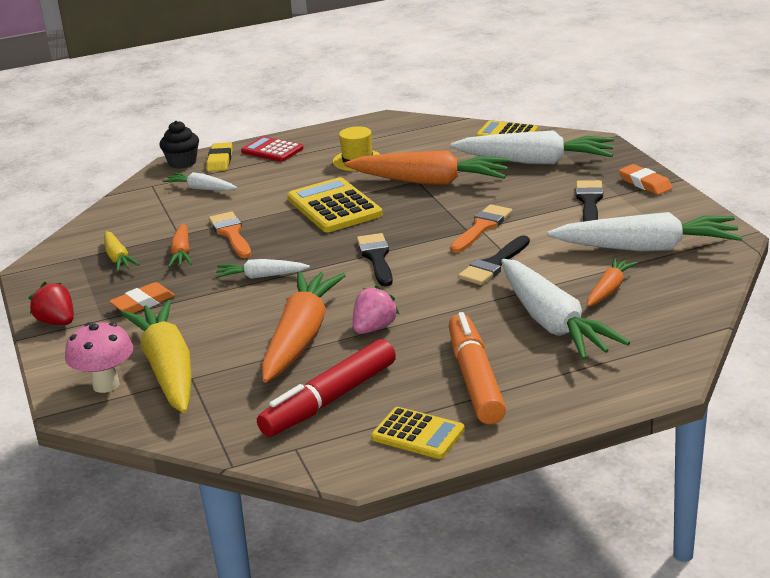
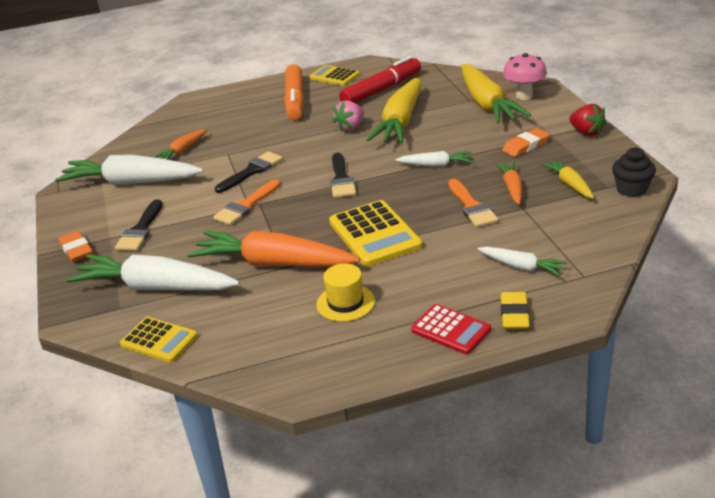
camera: 175 degrees left, 5 degrees up
(182, 163) = (562, 313): black cupcake -> black cupcake (631, 189)
(300, 338) = (401, 121): orange carrot -> yellow carrot
(552, 322) = (233, 130): white carrot -> none

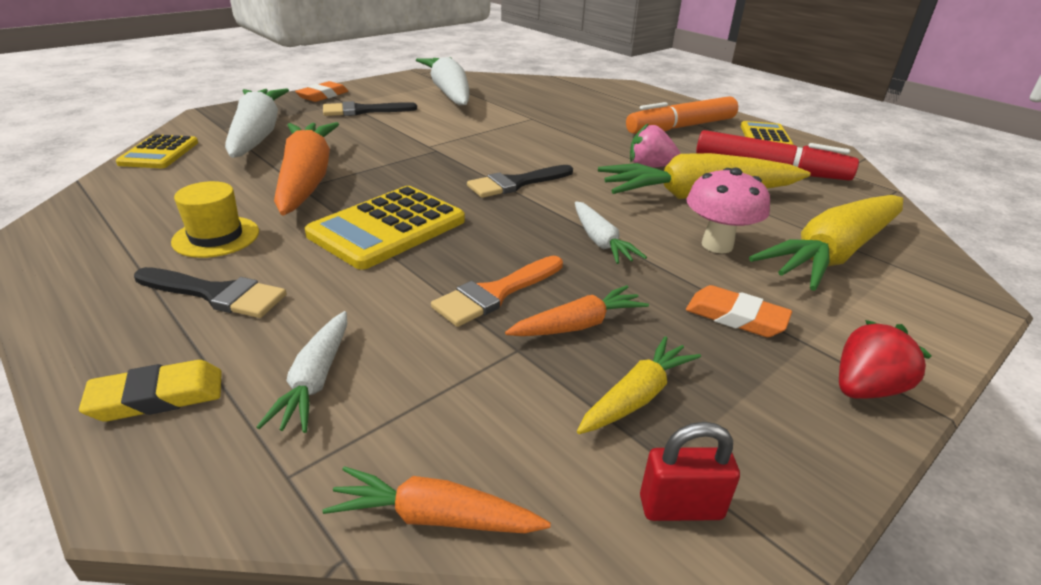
camera: 60 degrees right, 0 degrees up
(182, 151) = (522, 100): orange carrot -> orange carrot (436, 517)
(246, 205) = (428, 145): orange brush -> none
(251, 171) = (502, 135): black brush -> black brush (216, 294)
(451, 330) = (127, 334): red calculator -> none
(524, 96) = (910, 286): pink mushroom -> pink mushroom (717, 245)
(586, 132) = (865, 389): red strawberry -> red strawberry turned 150 degrees counterclockwise
(631, 189) = (680, 507): black cupcake -> red padlock

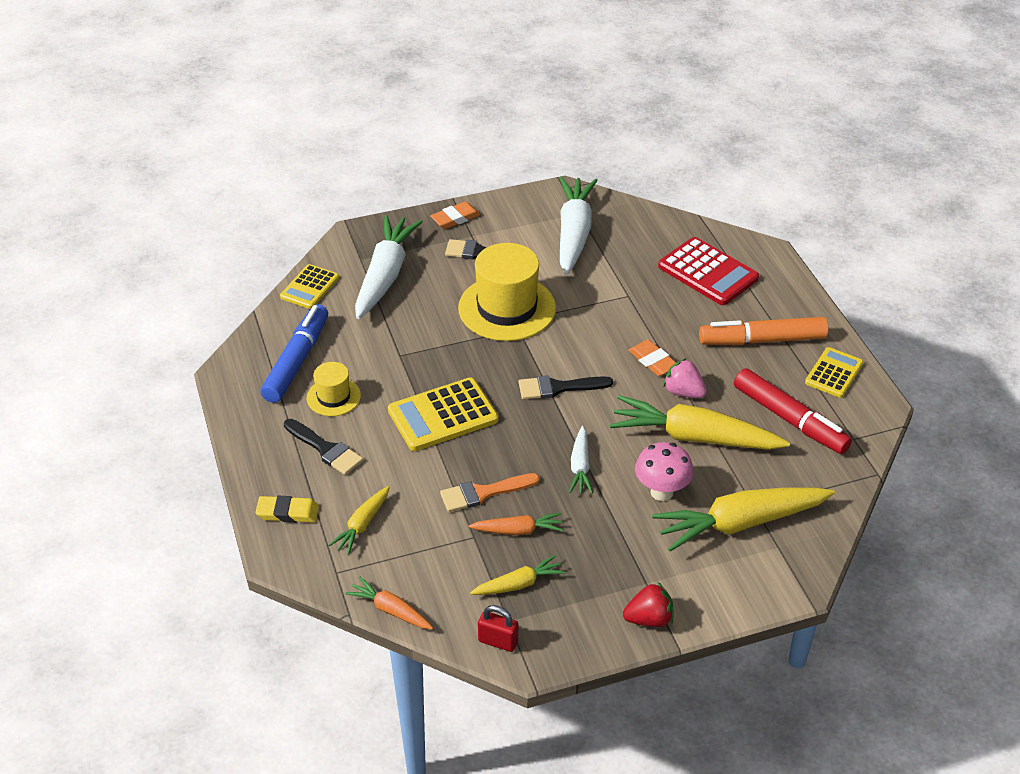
camera: 25 degrees right, 10 degrees up
(150, 212) = (297, 361): none -> blue marker
(306, 180) = (406, 347): orange carrot -> none
(316, 379) = (362, 524): white carrot -> yellow carrot
(414, 139) = (507, 308): none -> yellow hat
(590, 99) = (708, 272): none -> red calculator
(736, 317) = (619, 553): orange eraser -> orange eraser (653, 361)

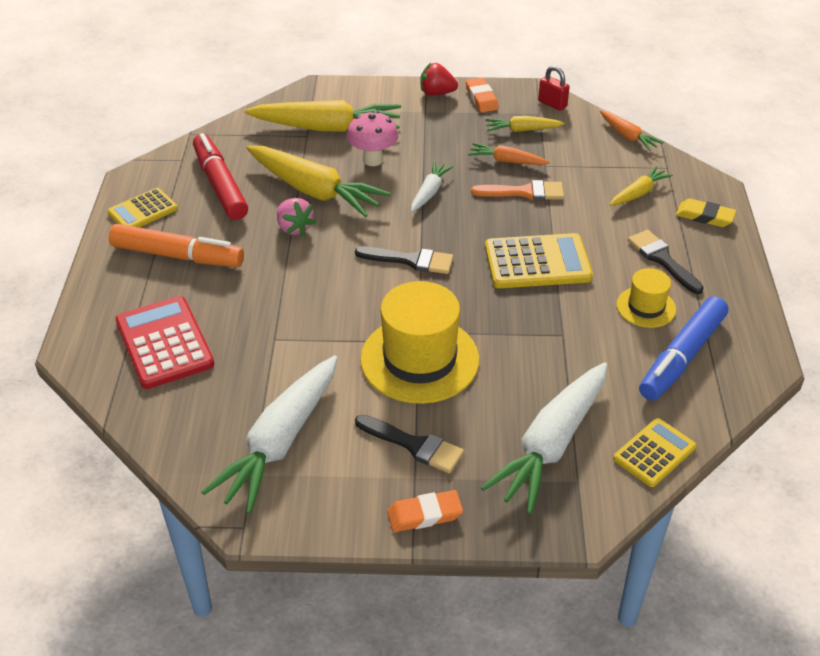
camera: 160 degrees left, 0 degrees up
(653, 361) = (301, 263): orange eraser -> orange eraser (481, 98)

